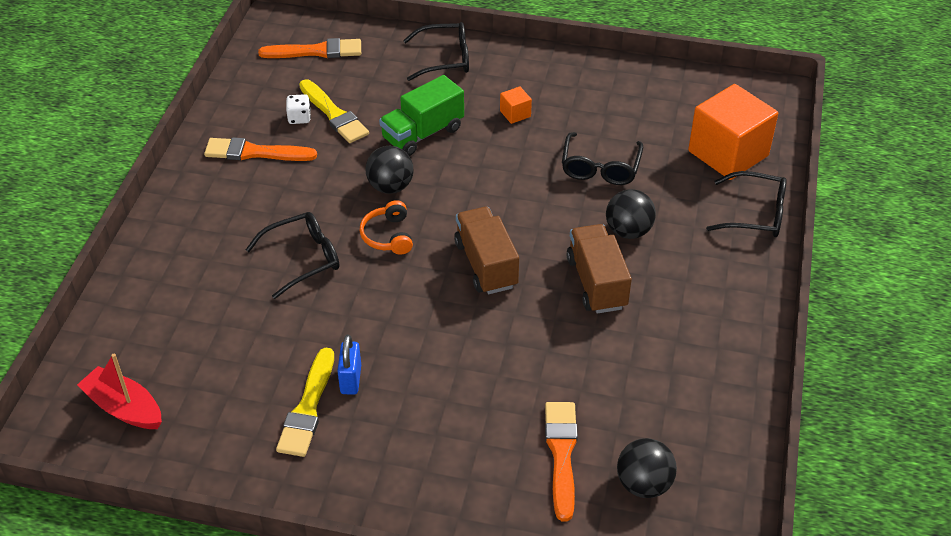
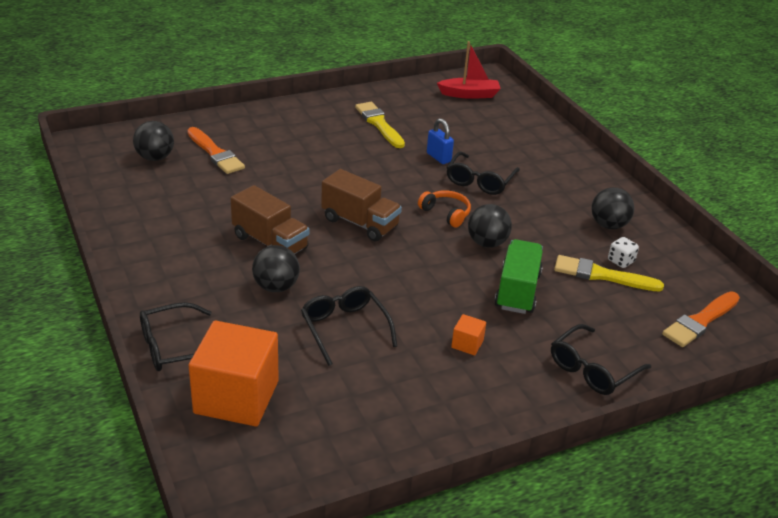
camera: 140 degrees right, 10 degrees down
(255, 152) = (608, 225): orange brush -> black ball
(351, 380) = (372, 141): blue padlock -> blue padlock (438, 157)

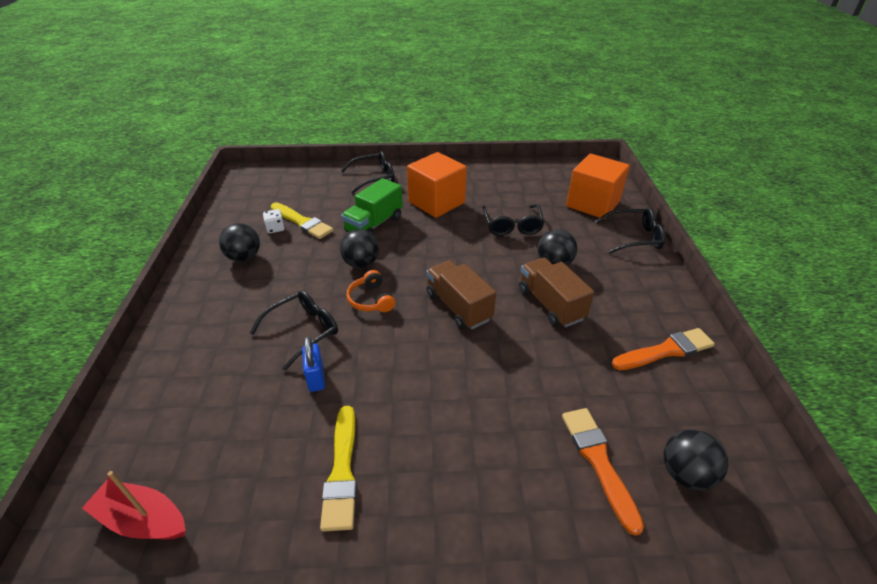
camera: 155 degrees left, 5 degrees up
(467, 344) = (436, 202): orange cube -> orange cube, size x2.42
(700, 321) = (278, 186): orange brush -> orange brush (666, 350)

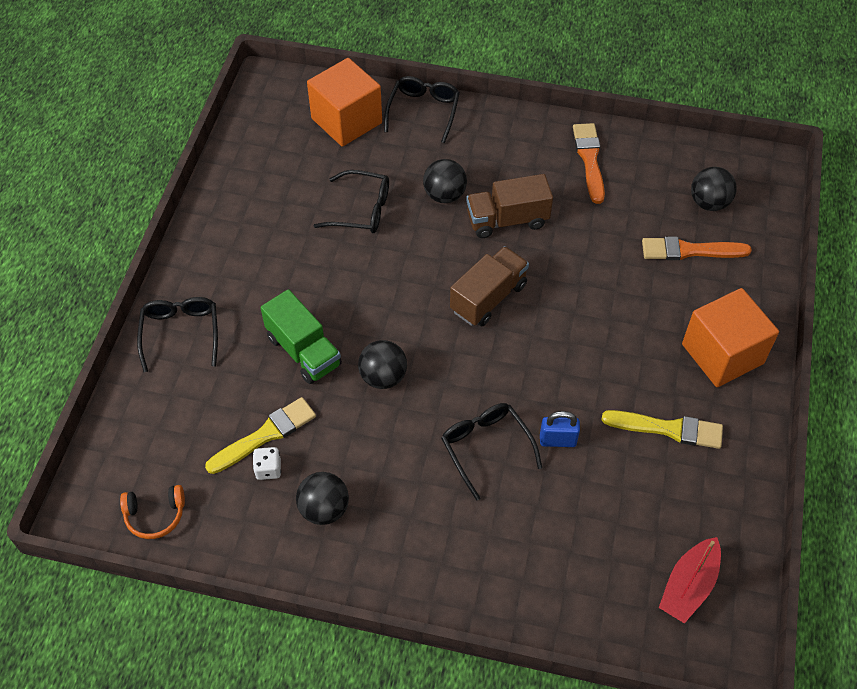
camera: 75 degrees left, 15 degrees up
(371, 300) = (453, 376): orange headphones -> orange headphones (155, 515)
(436, 202) = (278, 273): orange cube -> orange cube (722, 354)
(458, 307) = (488, 298): brown truck -> brown truck turned 150 degrees clockwise

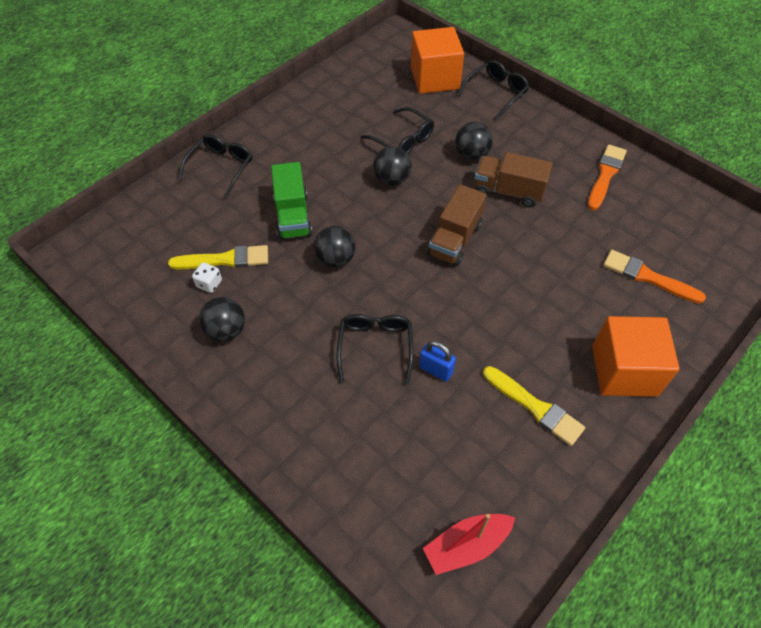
camera: 30 degrees right, 0 degrees up
(155, 515) = (114, 277): orange headphones -> none
(488, 298) = (454, 240): brown truck -> brown truck turned 135 degrees clockwise
(709, 203) = (689, 248): black ball -> black ball (392, 179)

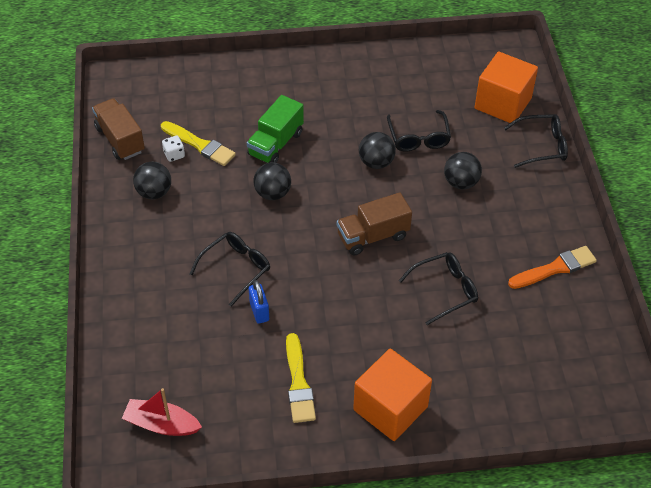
camera: 40 degrees right, 5 degrees down
(221, 167) = (262, 77): black glasses -> black glasses (445, 290)
(508, 191) = (457, 228): brown truck -> brown truck (120, 139)
(647, 277) = (491, 363): orange brush -> none

